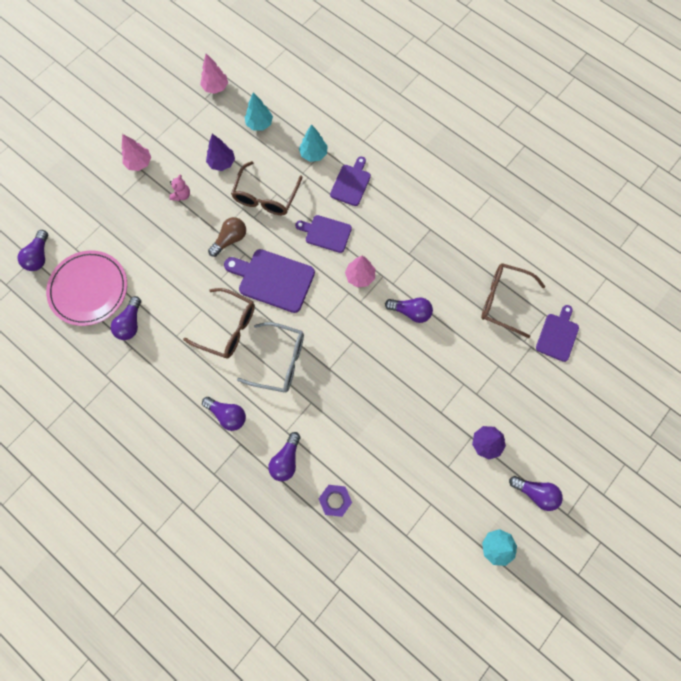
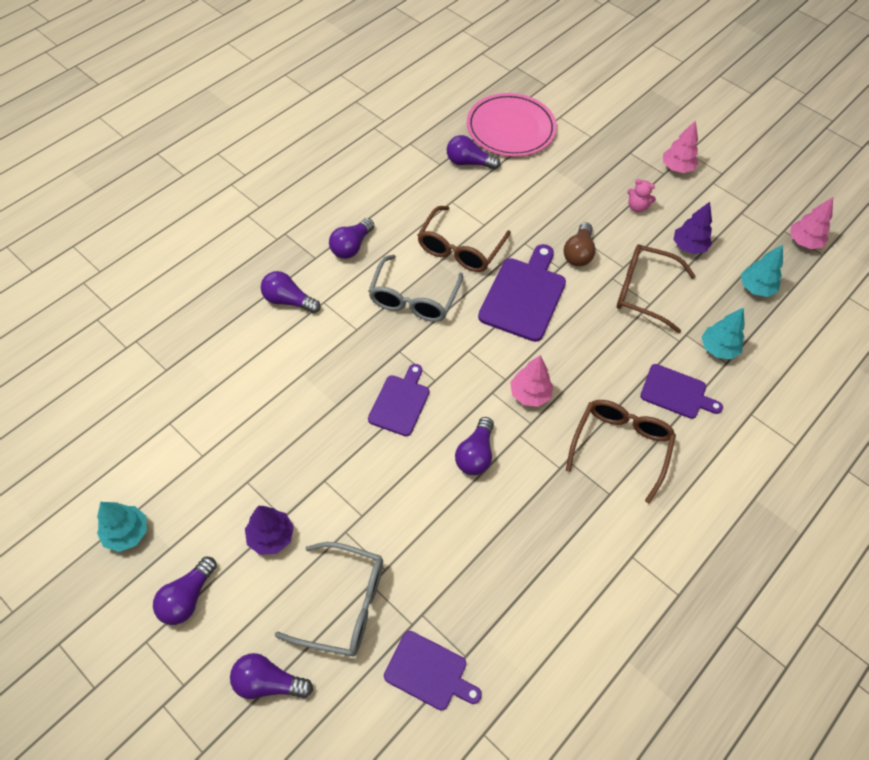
camera: 90 degrees right, 15 degrees down
(39, 256) = (549, 89): purple light bulb -> purple light bulb (268, 682)
(230, 239) = (578, 253): brown light bulb -> brown light bulb turned 60 degrees clockwise
(326, 233) = (594, 357): purple cutting board -> purple cutting board (400, 402)
(335, 500) = (230, 348): purple nut -> none
(503, 301) = (491, 590): brown glasses -> brown glasses (620, 446)
(525, 389) = (344, 605): none -> grey glasses

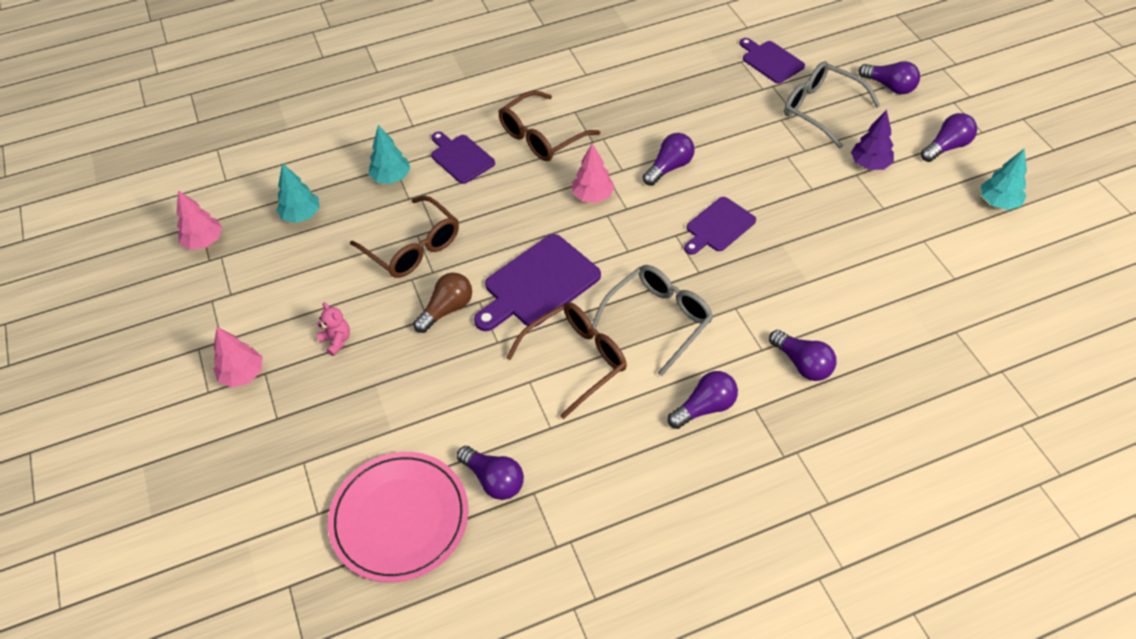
camera: 150 degrees left, 5 degrees down
(689, 247) = (324, 276): purple tree -> none

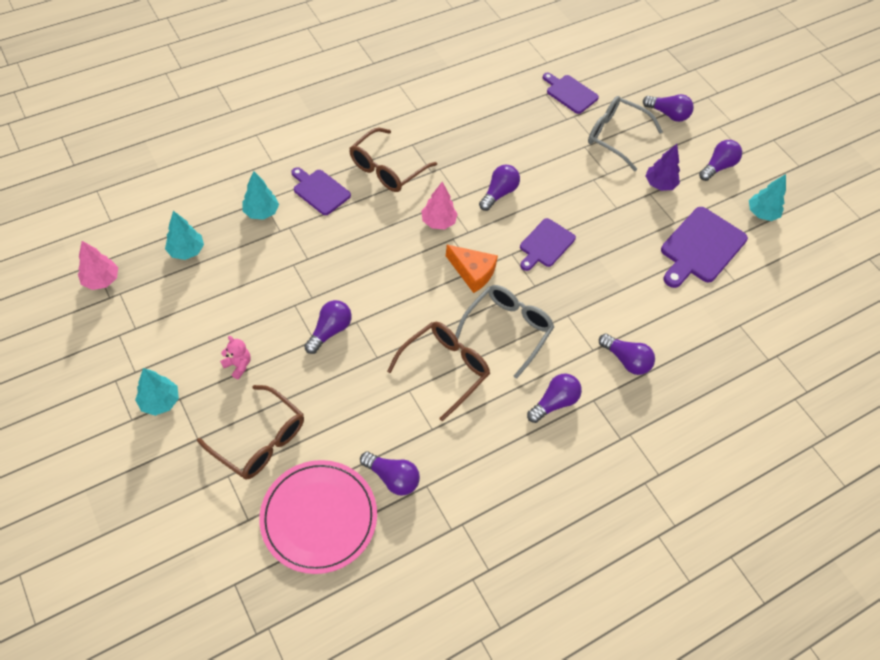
camera: 15 degrees left, 5 degrees up
(242, 374) = (160, 401): pink tree -> turquoise tree
(413, 248) = (291, 276): brown glasses -> brown glasses (260, 441)
(447, 309) = (329, 331): brown light bulb -> purple light bulb
(538, 284) = (404, 303): purple cutting board -> purple cutting board (701, 247)
(625, 253) = (473, 272): none -> orange cheese

